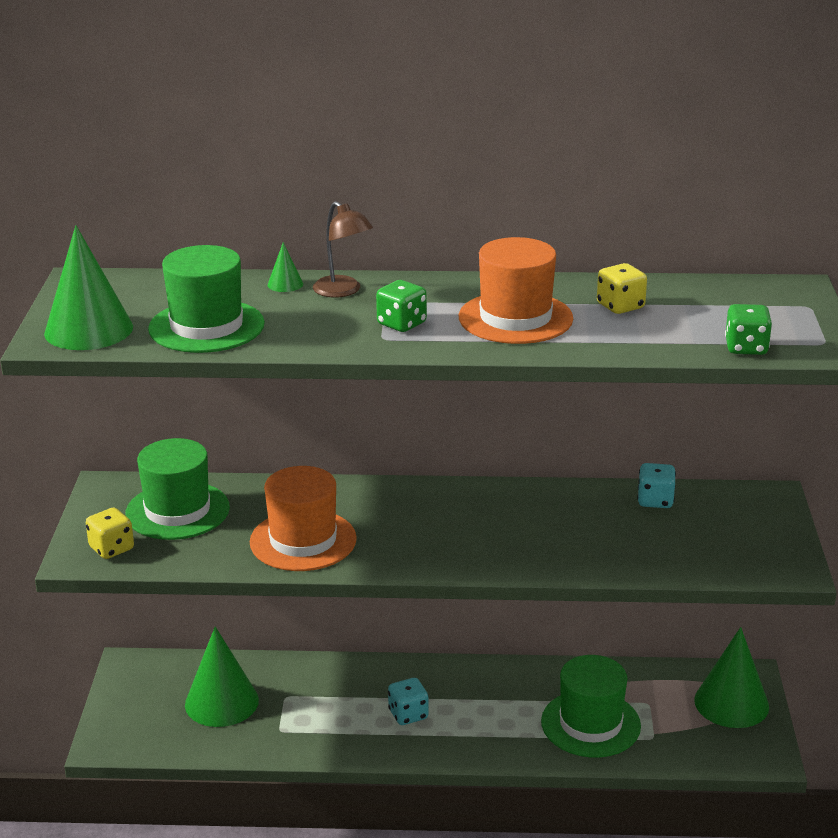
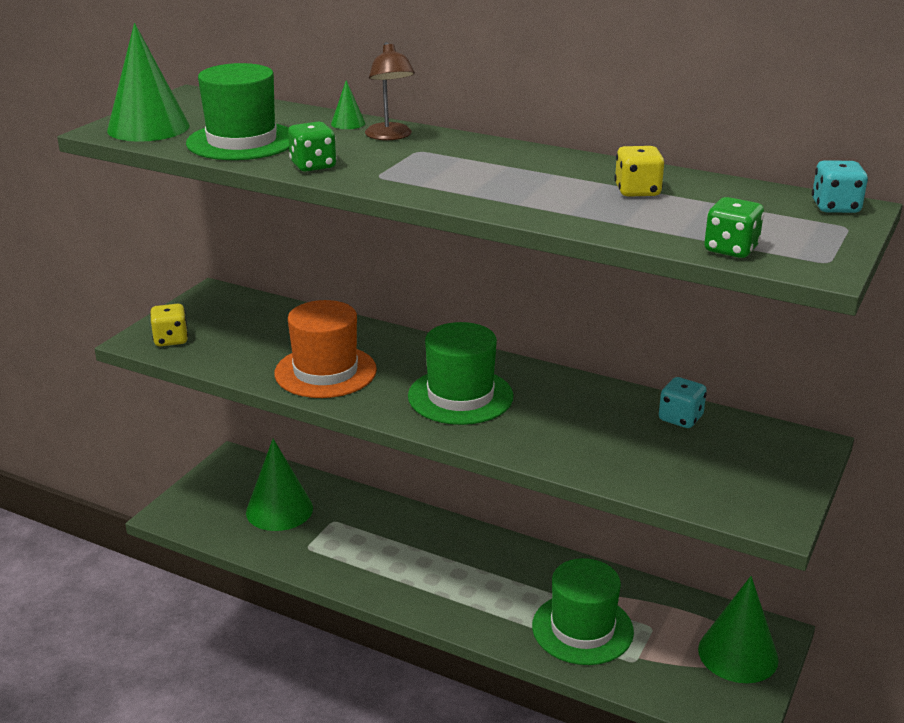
camera: 25 degrees right, 0 degrees up
(177, 511) = (249, 324): green hat -> green hat (460, 396)
(401, 324) = (408, 168): green dice -> green dice (313, 166)
(408, 714) = (423, 568): turquoise dice -> turquoise dice (835, 207)
(515, 318) = (520, 182): orange hat -> none

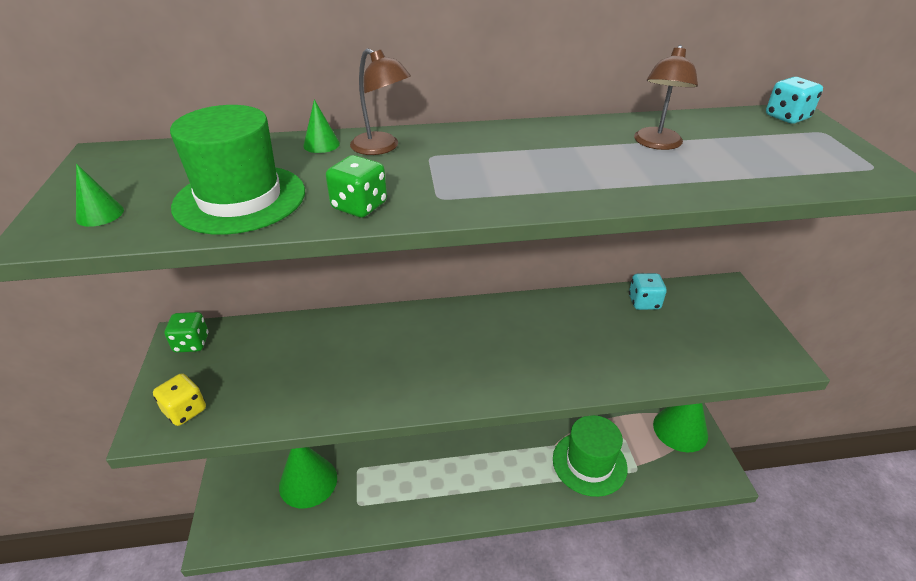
camera: 35 degrees left, 10 degrees up
(148, 128) = (100, 214): green cone -> green cone, size x0.43
(325, 371) = (365, 379): orange hat -> none
(460, 396) = (492, 352): green hat -> none
(637, 191) = (657, 144): yellow dice -> brown lamp
(731, 249) = (809, 179): green dice -> green dice (191, 343)

